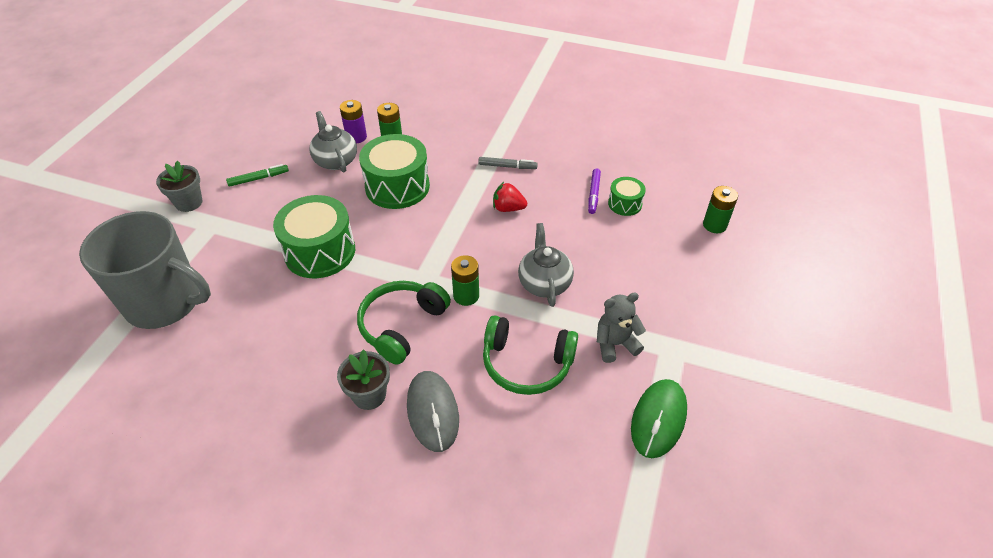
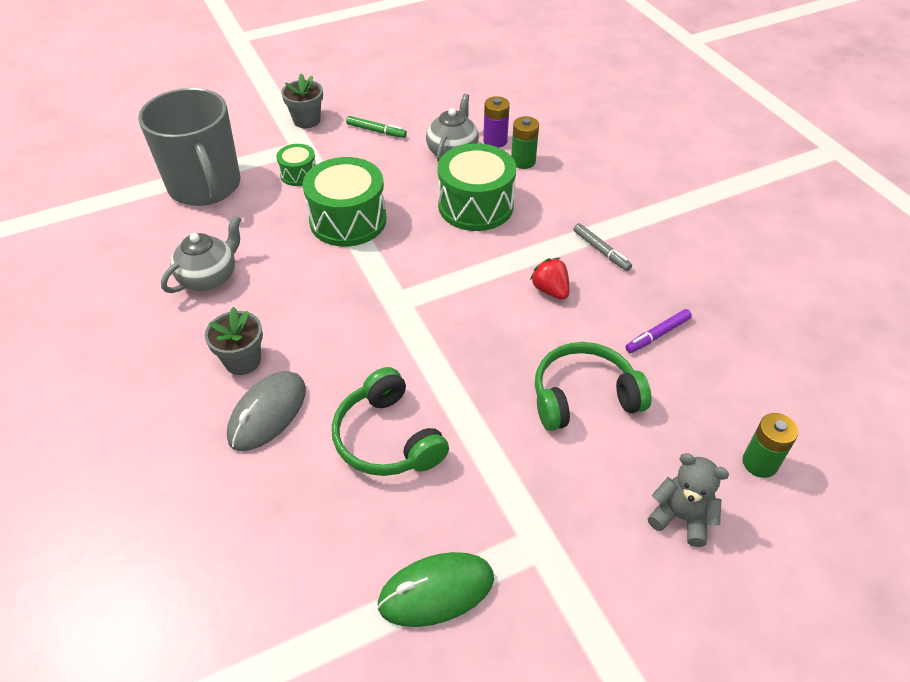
camera: 45 degrees right, 0 degrees up
(402, 325) = (332, 325): green headphones -> green headphones (584, 397)
(466, 296) = (413, 340): green battery -> none
(544, 283) = (495, 382): grey teapot -> grey teapot (209, 277)
(615, 344) = (488, 489): grey teddy bear -> grey teddy bear (681, 517)
(625, 204) = (679, 367): green drum -> green drum (299, 174)

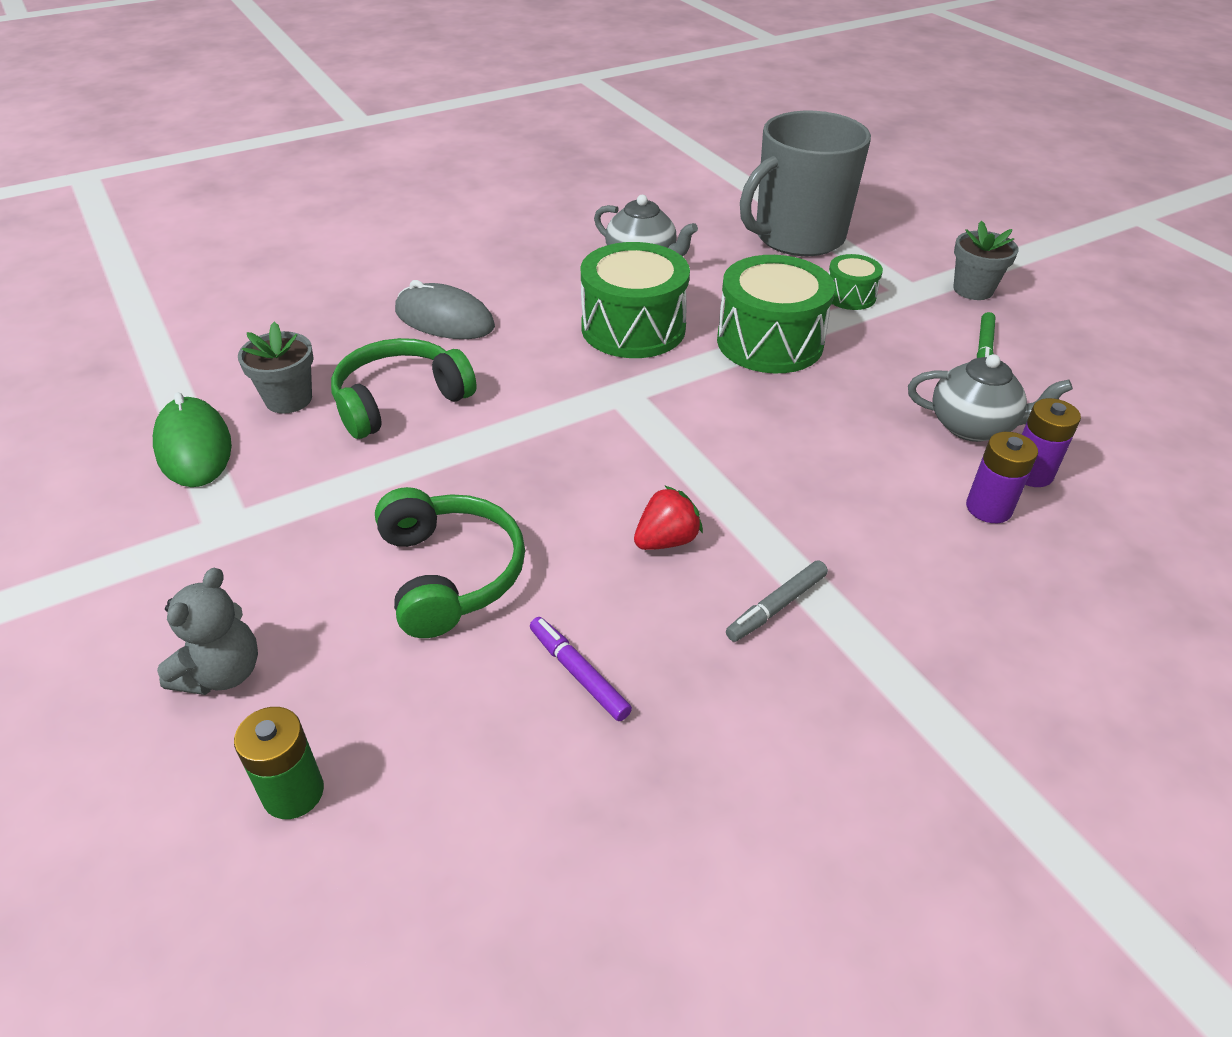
camera: 85 degrees right, 5 degrees down
(242, 361) = (518, 296): grey flower pot -> grey flower pot (288, 399)
(475, 206) = (844, 456): green drum -> green drum (633, 328)
(523, 161) = (988, 508): green battery -> purple battery

